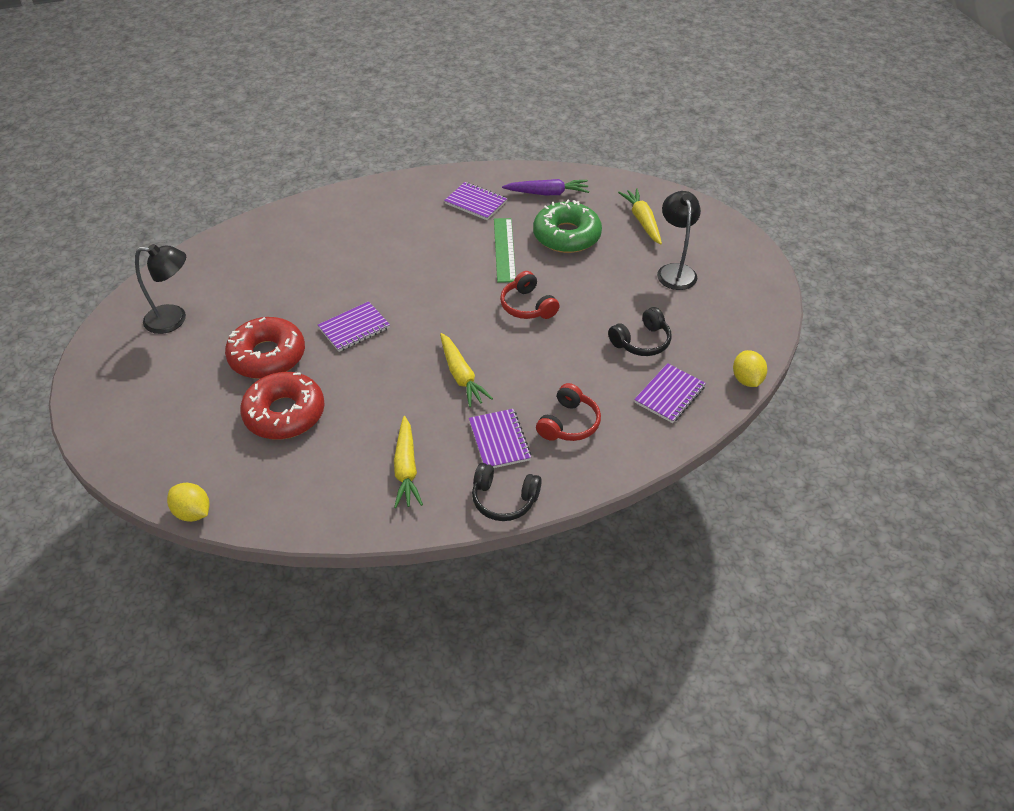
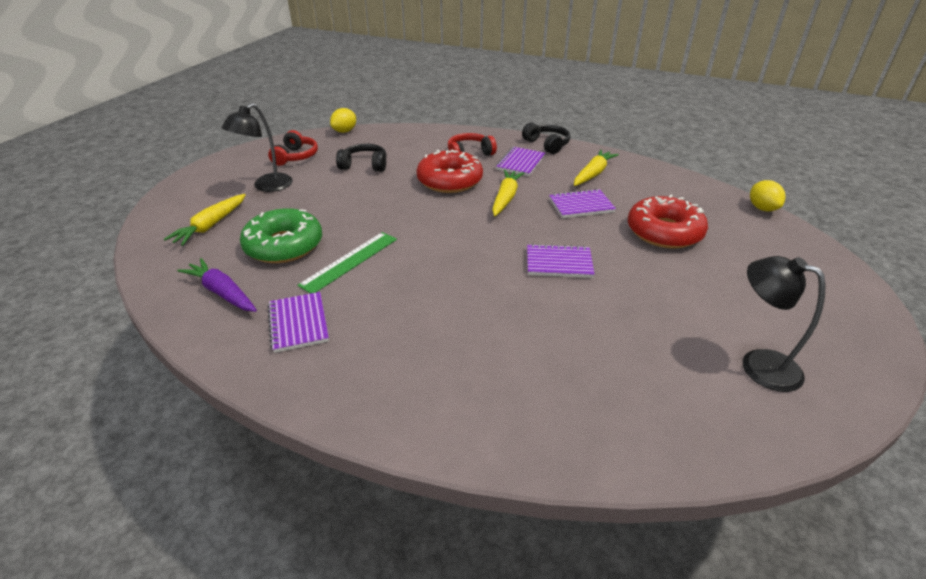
camera: 140 degrees left, 10 degrees down
(267, 356) = (659, 278): red donut -> red donut (449, 180)
(527, 306) = (400, 214): red headphones -> red headphones (296, 157)
(669, 395) = (395, 142): purple notebook -> purple notebook (581, 205)

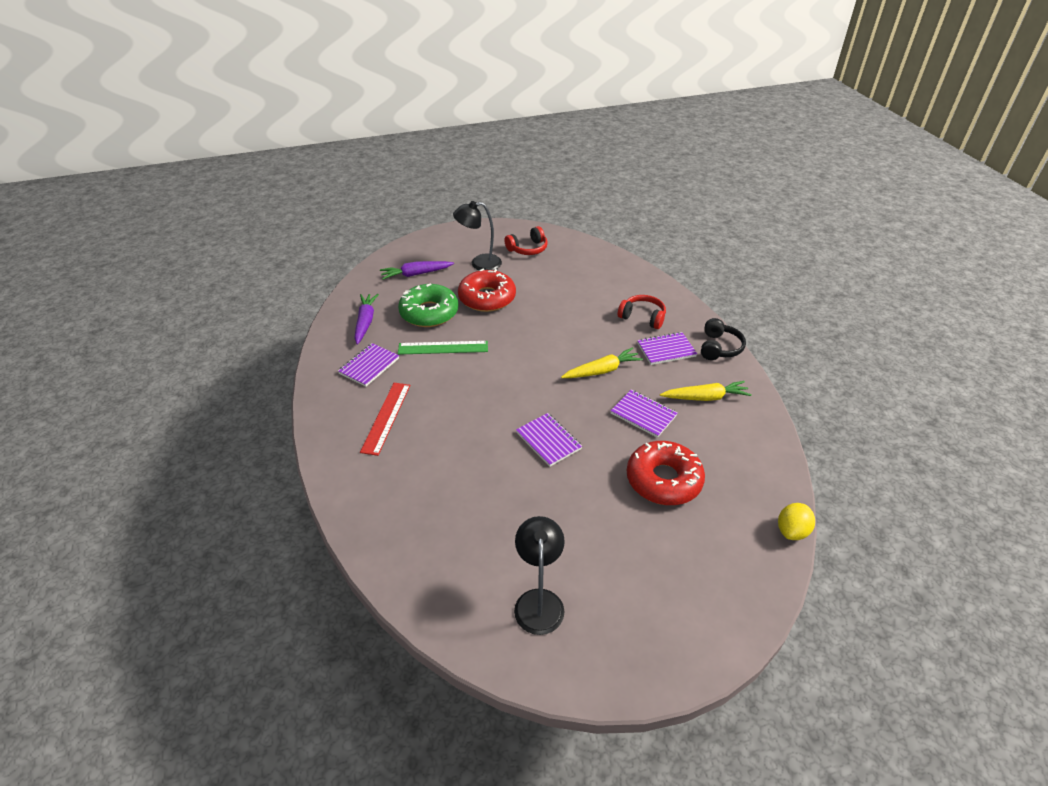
camera: 50 degrees right, 5 degrees up
(211, 226) = (416, 274): yellow carrot -> purple carrot
(345, 131) = (590, 244): yellow lemon -> none
(364, 165) = (557, 282): black headphones -> none
(399, 349) = (386, 417): none -> red ruler
(449, 180) = (590, 331): red donut -> red donut (487, 298)

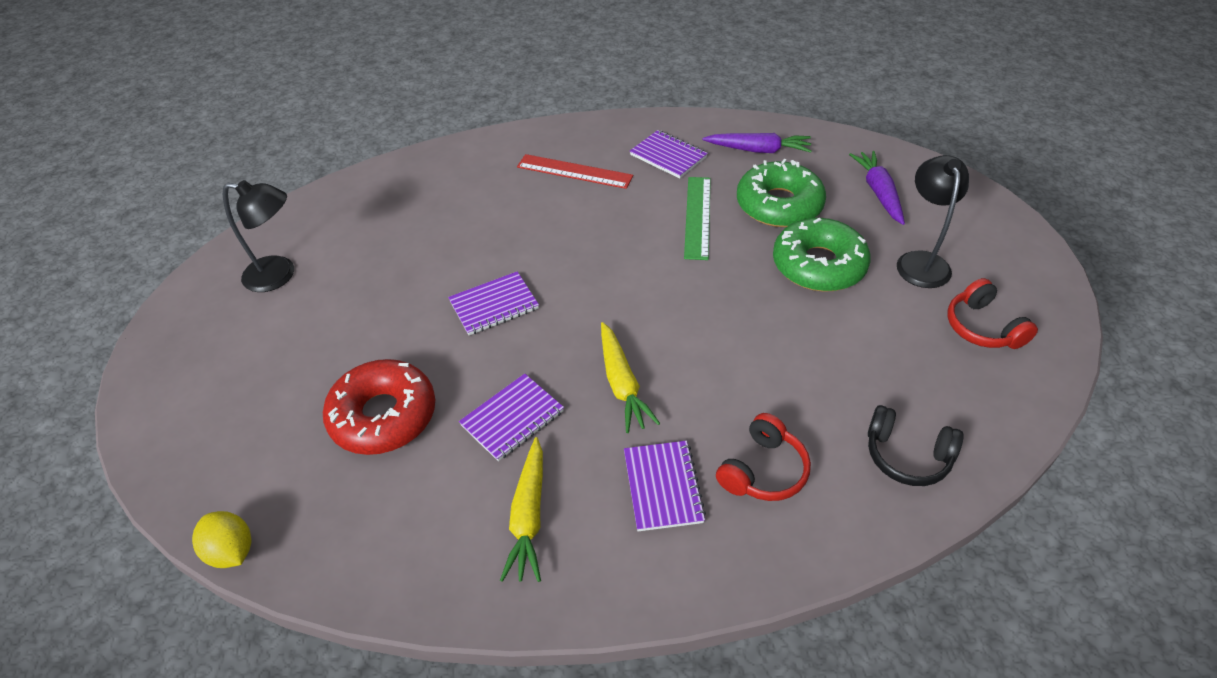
camera: 100 degrees right, 5 degrees up
(487, 298) = (818, 265): red donut -> green donut
(719, 347) = (659, 583): black headphones -> black headphones (907, 456)

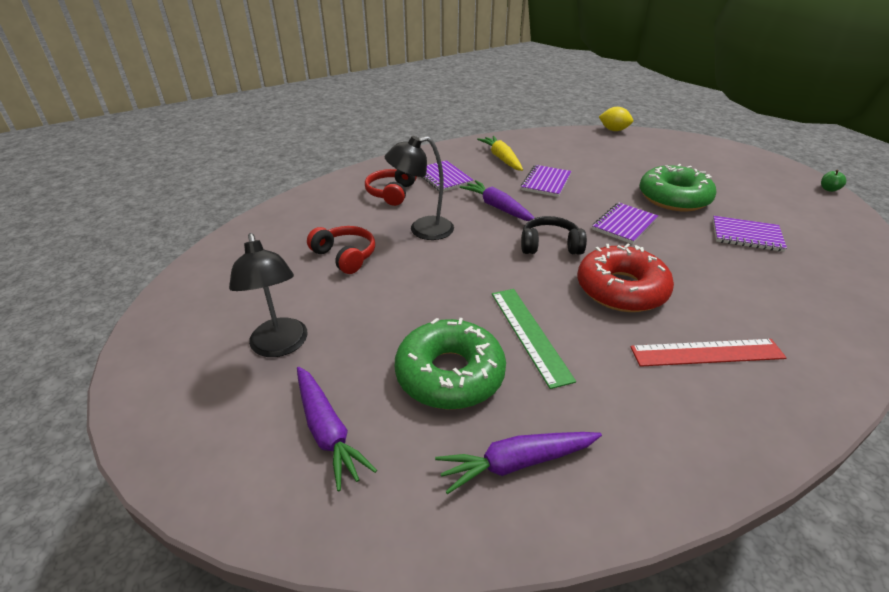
camera: 155 degrees right, 10 degrees down
(185, 287) = (829, 189): none -> green apple
(279, 275) = (789, 207): black lamp -> black lamp (422, 230)
(383, 416) = (614, 170): red donut -> red donut (621, 289)
(622, 383) = (497, 207): yellow carrot -> purple carrot
(668, 156) = (626, 410): purple notebook -> purple notebook (746, 236)
(818, 265) = (386, 315): green donut -> green donut (674, 198)
(907, 456) = (306, 214): black headphones -> black headphones (550, 246)
(982, 327) = (232, 298): red headphones -> red headphones (345, 256)

